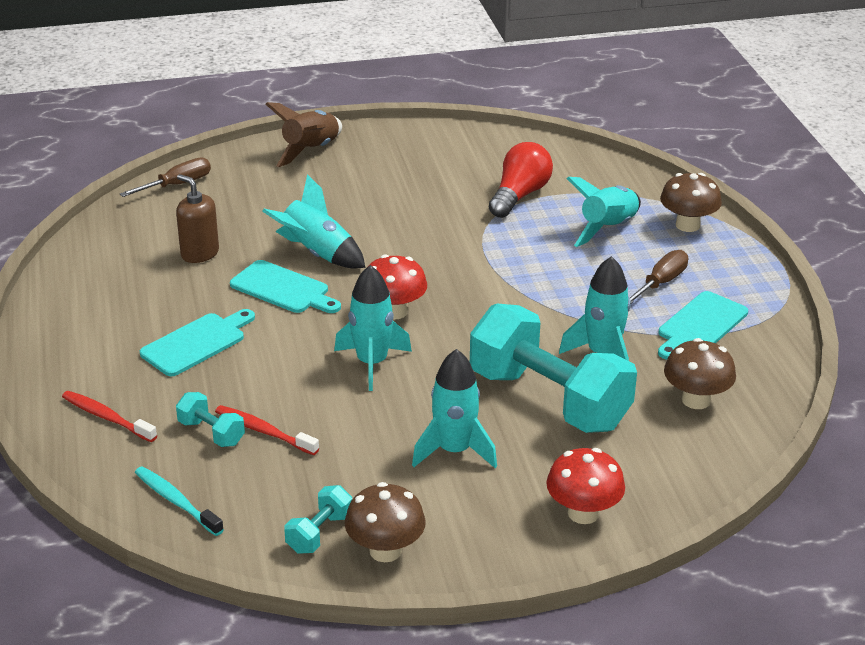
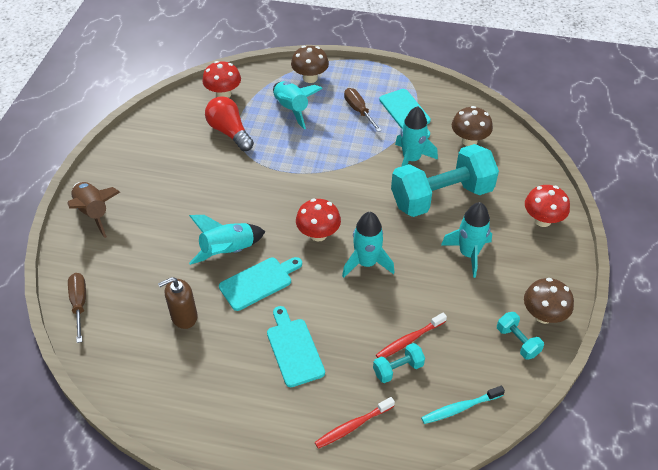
camera: 65 degrees left, 15 degrees up
(585, 170) = (223, 94): none -> red mushroom

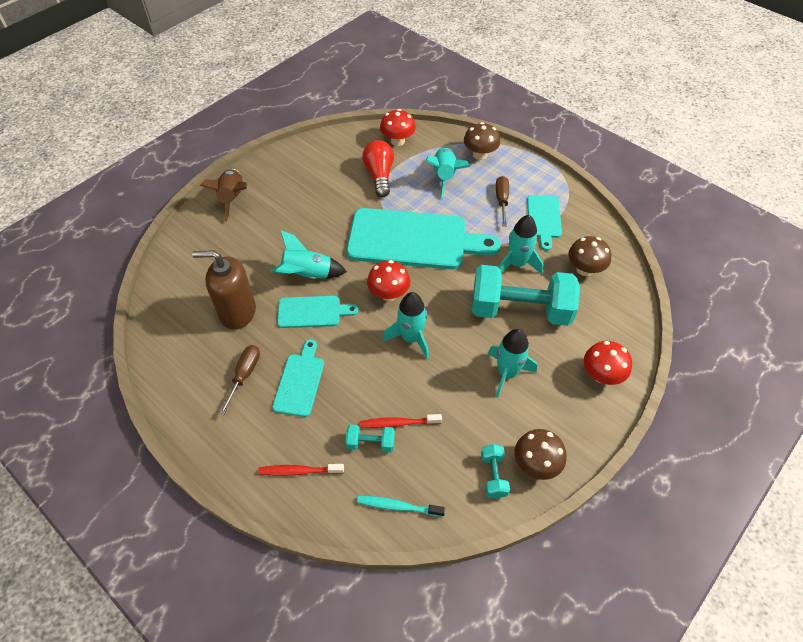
camera: 30 degrees right, 5 degrees up
(79, 304) = (173, 266): brown screwdriver -> brown screwdriver (244, 375)
(184, 316) = (237, 312): brown soap dispenser -> brown soap dispenser, size x1.55
(305, 177) = (413, 240): none -> turquoise cutting board

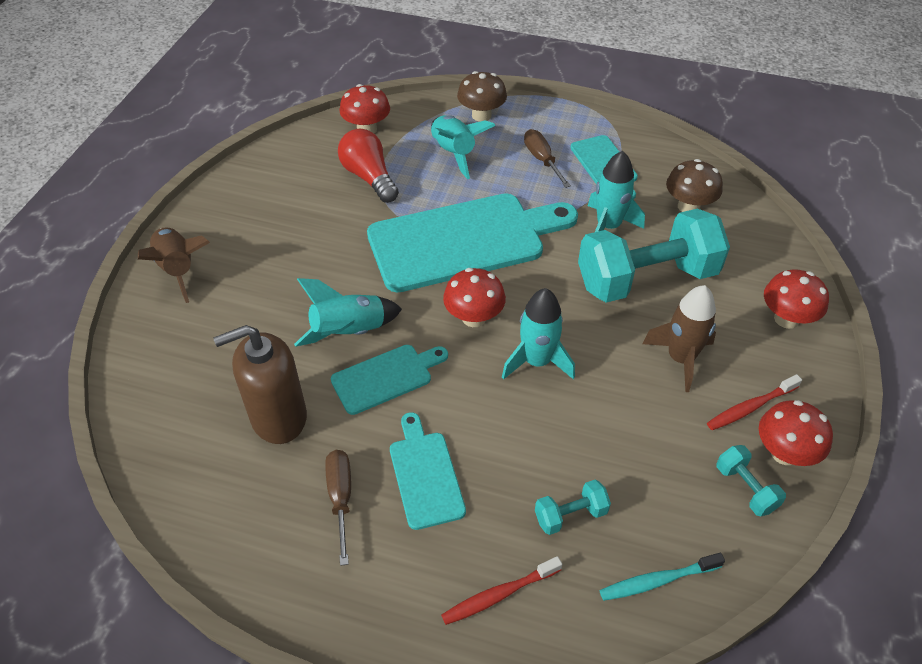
camera: 25 degrees left, 5 degrees down
(398, 423) = (589, 474): red toothbrush -> red toothbrush (750, 407)
(507, 373) = (680, 359): turquoise rocket -> brown rocket
(536, 464) = (784, 453): brown mushroom -> red mushroom

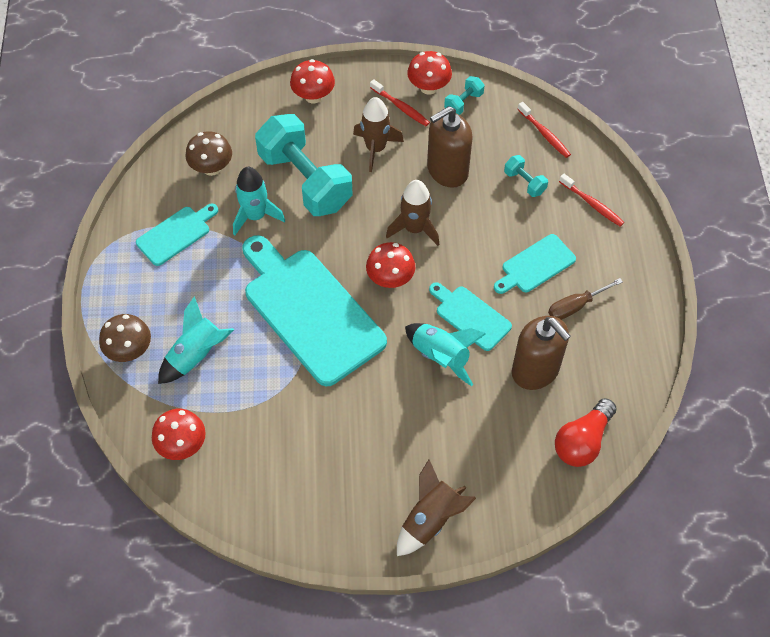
camera: 110 degrees left, 10 degrees up
(369, 177) = (254, 414): red light bulb -> red light bulb (582, 441)
(537, 361) = (414, 229): turquoise rocket -> brown rocket
(542, 160) = (184, 282): brown screwdriver -> none
(620, 426) = (447, 170): none -> brown soap dispenser
(657, 581) = (544, 134): turquoise toothbrush -> red toothbrush

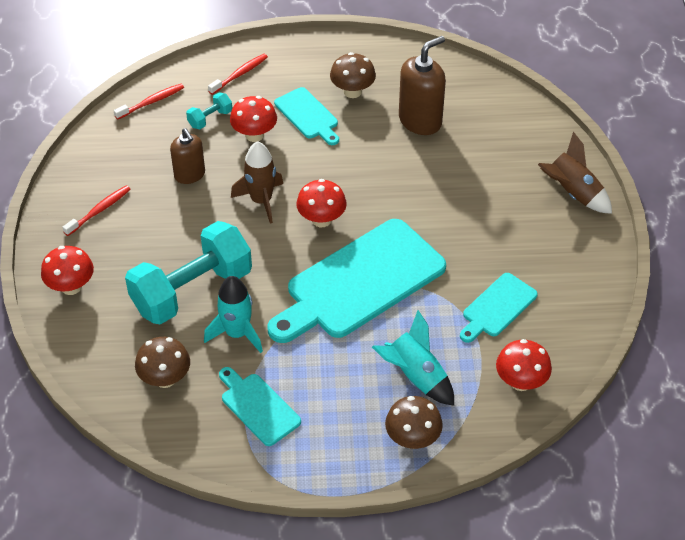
camera: 90 degrees left, 10 degrees down
(375, 148) = (154, 231): brown rocket -> none
(428, 87) = (75, 187): red mushroom -> red mushroom (254, 135)
(440, 356) = (408, 184): turquoise rocket -> none
(447, 170) = (190, 175): brown soap dispenser -> brown soap dispenser, size x0.64
(463, 102) = (101, 160): turquoise dumbbell -> none
(470, 316) = (364, 162): turquoise cutting board -> turquoise cutting board (497, 307)
(576, 306) = (352, 91): brown screwdriver -> brown mushroom
(582, 441) = (487, 95): red light bulb -> none

